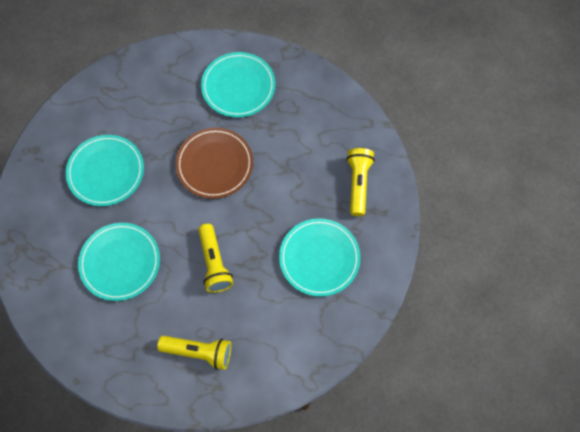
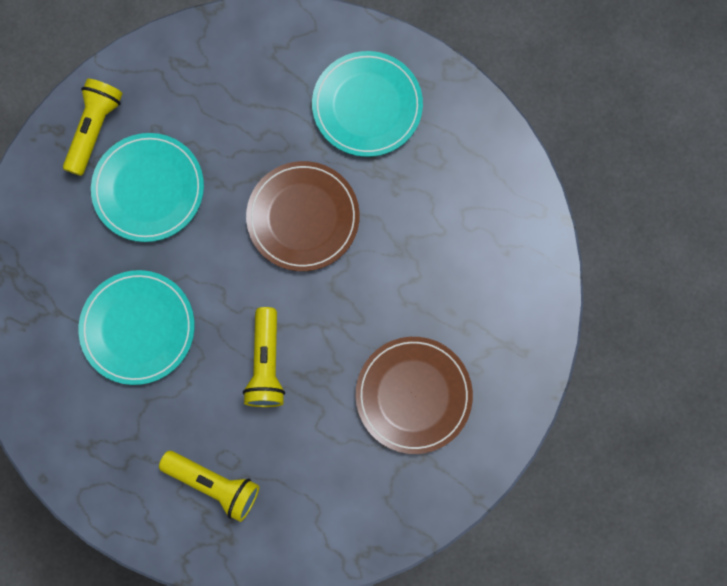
camera: 15 degrees right, 10 degrees up
(319, 258) = (413, 395): turquoise plate -> brown plate
(358, 183) = (499, 299): yellow flashlight -> yellow flashlight (95, 129)

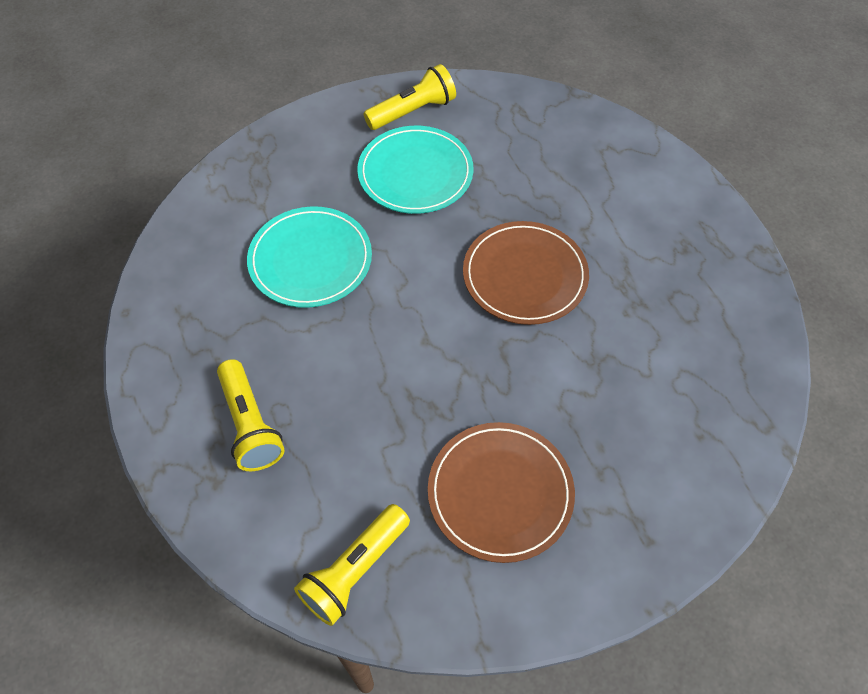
camera: 40 degrees right, 20 degrees down
(266, 364) = (388, 363): yellow flashlight -> yellow flashlight (354, 570)
(367, 106) = (655, 233): turquoise plate -> none

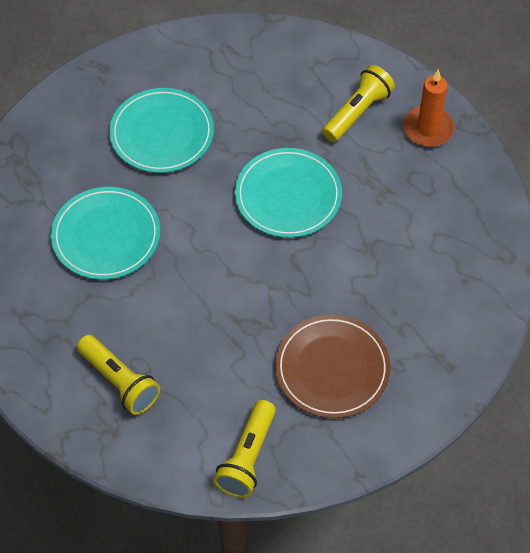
camera: 20 degrees left, 0 degrees up
(413, 111) = (135, 76): yellow flashlight -> yellow flashlight (357, 112)
(525, 275) = (288, 196): brown plate -> turquoise plate
(711, 249) = (428, 129): none -> orange candle

